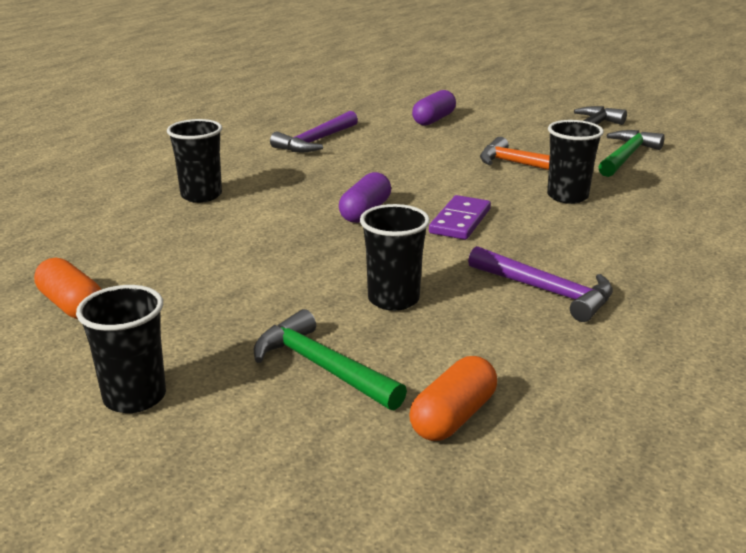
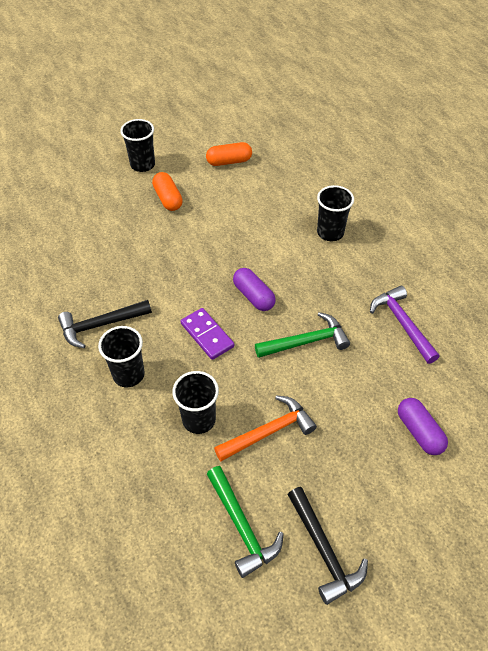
camera: 120 degrees right, 25 degrees up
(321, 367) = (115, 217): green hammer -> green hammer (306, 341)
(393, 299) = (146, 262): black cup -> black cup (128, 374)
(453, 417) = (50, 240): orange capsule -> orange capsule (168, 198)
(547, 291) = (100, 325): purple hammer -> black hammer

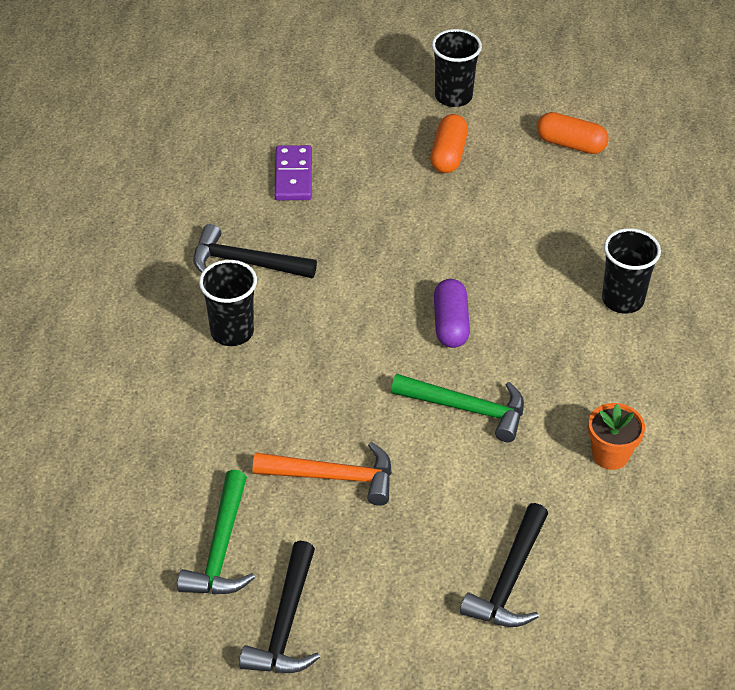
camera: 35 degrees right, 5 degrees down
(199, 419) = (267, 420): black cup -> none
(207, 335) = (355, 338): purple domino -> purple domino (293, 176)
(402, 323) = (610, 455): purple hammer -> orange flower pot
(419, 432) = (509, 580): purple capsule -> black hammer

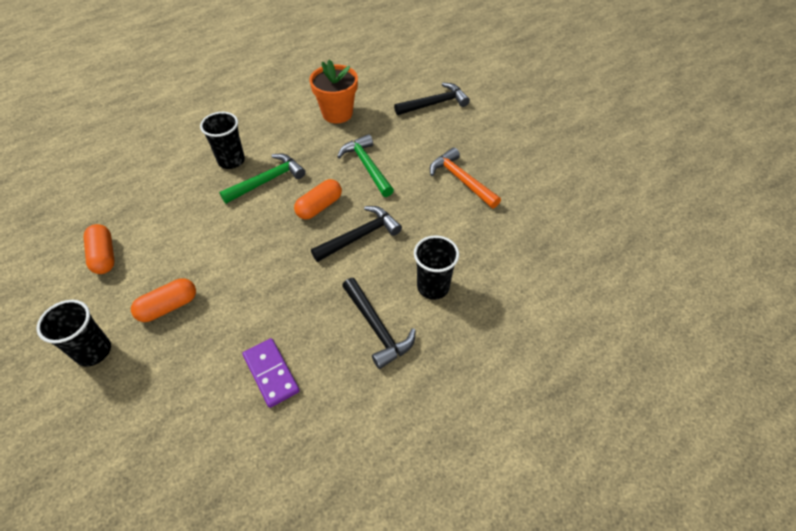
camera: 135 degrees left, 5 degrees up
(221, 549) = (544, 186): green hammer -> green hammer (267, 180)
(285, 624) = (541, 143): black hammer -> black hammer (360, 236)
(293, 176) = (271, 373): purple domino -> purple domino turned 75 degrees counterclockwise
(450, 324) = (319, 206): purple capsule -> orange capsule
(610, 455) = (337, 113): orange flower pot -> orange flower pot, size x1.53

